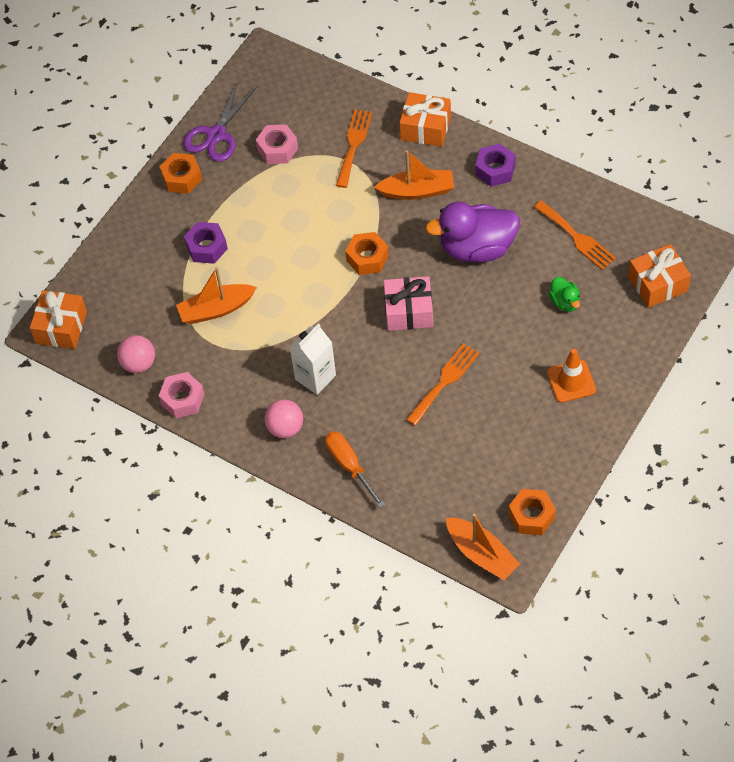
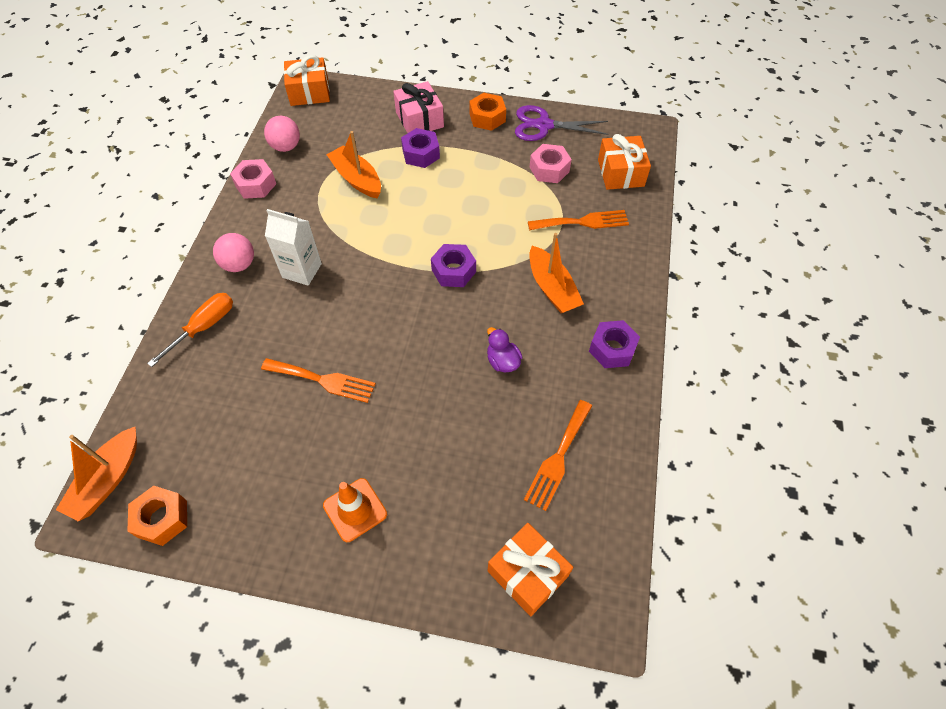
camera: 65 degrees right, 0 degrees up
(367, 258) = (453, 271): orange nut -> purple nut
(409, 311) = (401, 323): pink gift -> pink gift (419, 119)
(425, 128) = (633, 272): orange gift -> orange gift (620, 173)
(477, 248) = (502, 361): purple duck -> purple duck, size x0.47
(565, 302) = (463, 471): green duck -> none

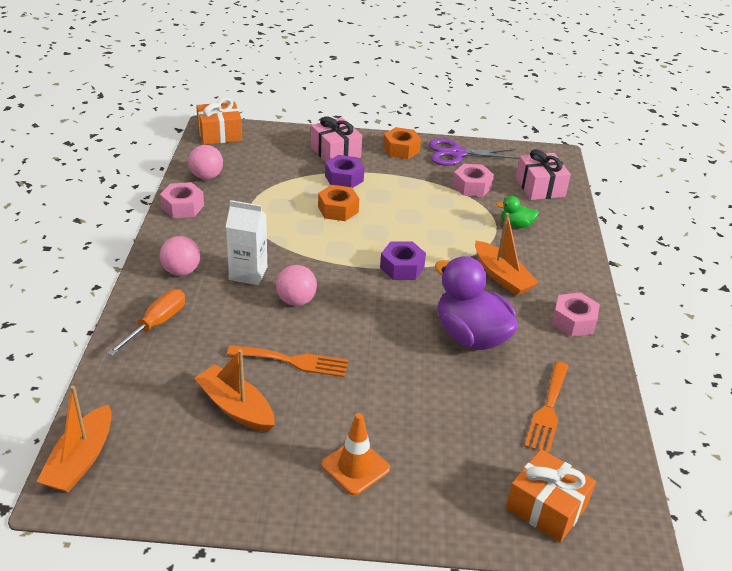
camera: 10 degrees left, 20 degrees down
(162, 519) = (150, 489): orange nut -> orange nut (338, 209)
(341, 307) = (296, 300): none -> pink ball
(357, 179) = (285, 199): orange boat -> orange boat (236, 407)
(502, 361) = (471, 336): purple duck -> purple duck, size x2.14
(583, 222) = (516, 225): orange fork -> green duck
(612, 349) = (573, 321): purple nut -> pink nut
(620, 173) = (540, 187): orange gift -> pink gift

